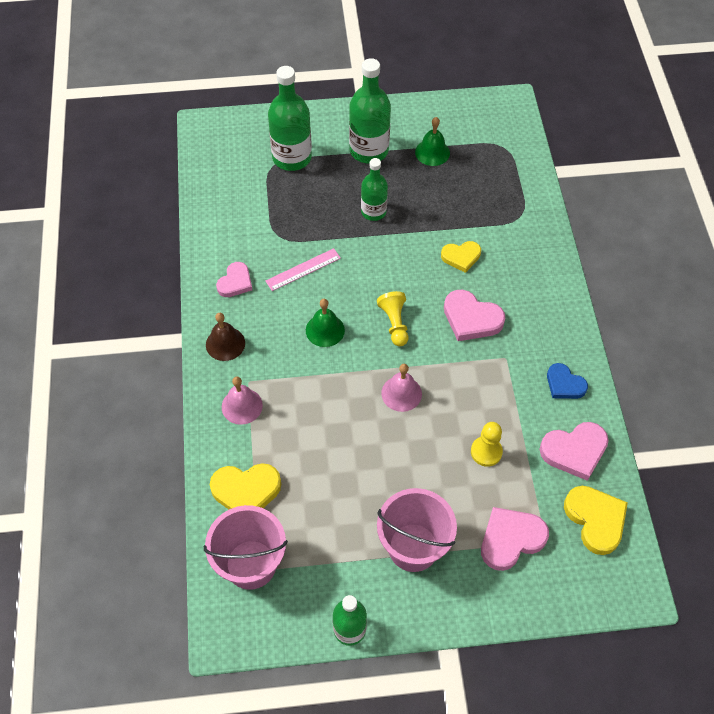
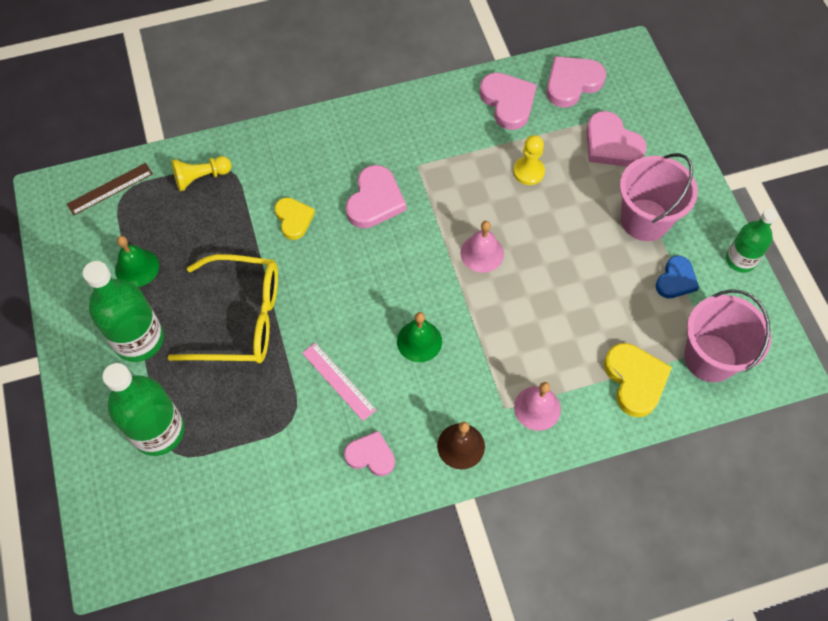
camera: 100 degrees left, 5 degrees up
(373, 212) = (239, 318): green bottle -> yellow glasses
(394, 323) = (396, 272): yellow pawn -> yellow pawn (201, 177)
(510, 139) = (110, 189): none -> brown ruler
(564, 384) = (437, 114): blue heart -> blue heart (676, 280)
(595, 520) = (572, 83): yellow heart -> pink heart

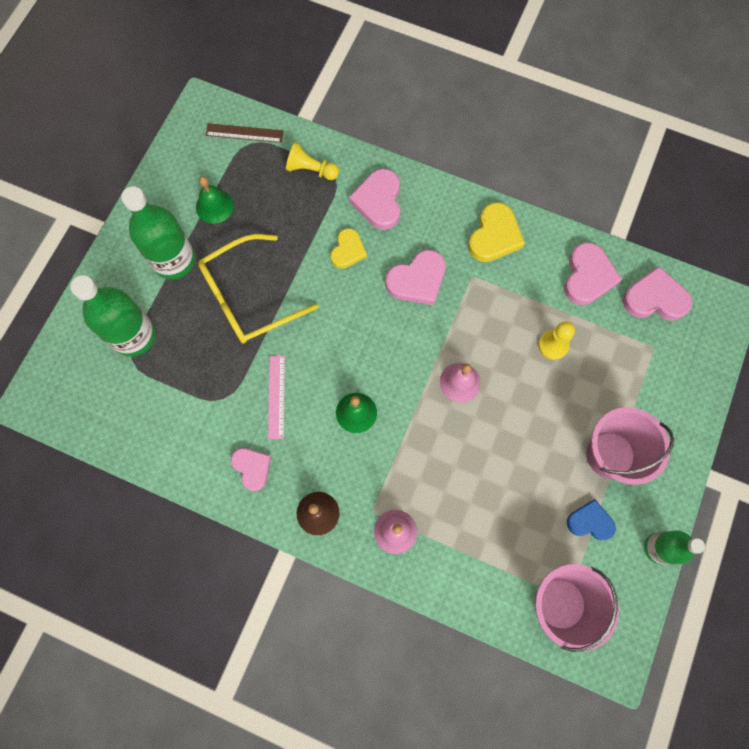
camera: 40 degrees right, 10 degrees up
(239, 318) = (250, 296): yellow glasses -> yellow glasses turned 105 degrees clockwise
(611, 144) = (640, 373): pink heart -> pink heart (378, 201)
(635, 380) = (486, 572): yellow heart -> yellow heart (494, 236)
(676, 280) = (590, 522): blue heart -> blue heart turned 150 degrees counterclockwise

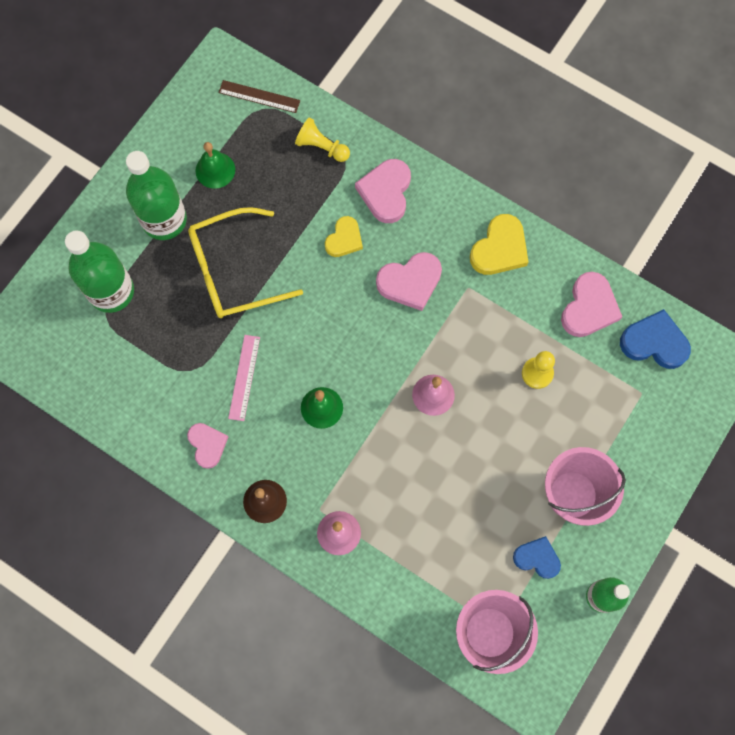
camera: 10 degrees right, 0 degrees up
(654, 298) = (654, 342): pink heart -> blue heart

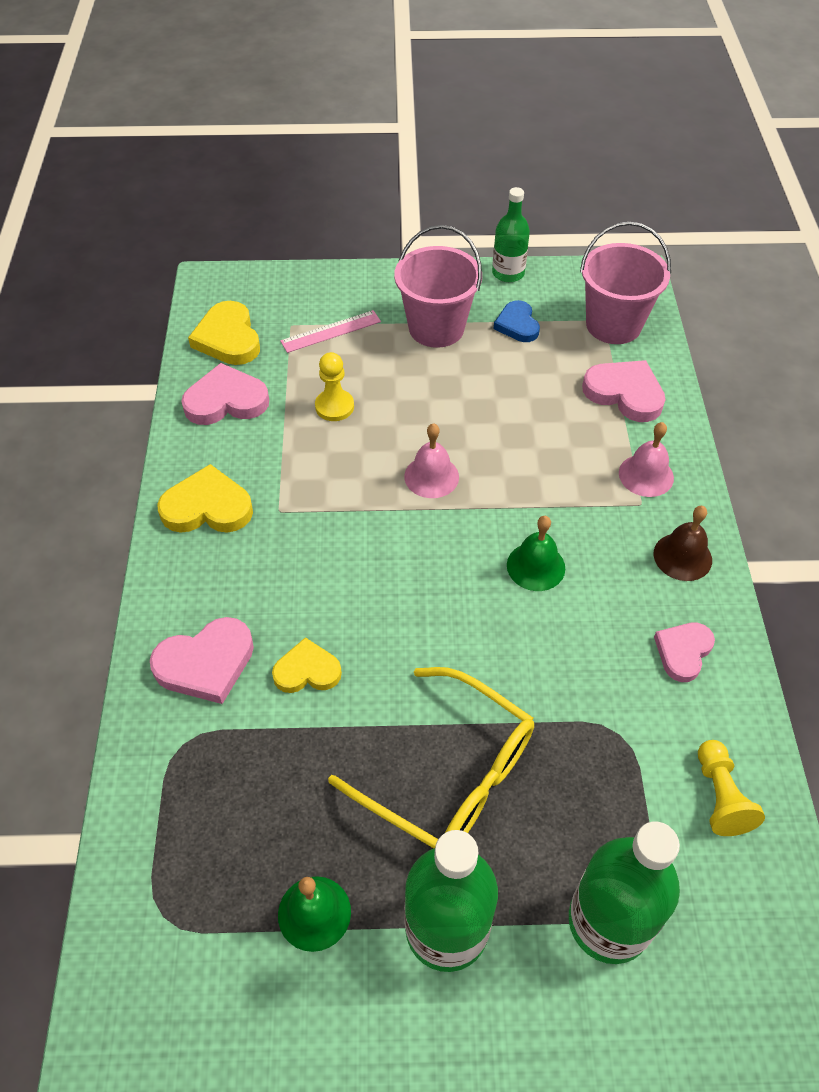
camera: 125 degrees left, 20 degrees down
(244, 377) = (573, 667): pink ruler -> pink ruler (331, 331)
(259, 96) = (143, 937): brown ruler -> none
(322, 147) = (183, 785): yellow pawn -> yellow pawn (720, 796)
(410, 282) = (314, 568): pink heart -> pink heart (625, 393)
(654, 342) = (228, 338): blue heart -> yellow heart

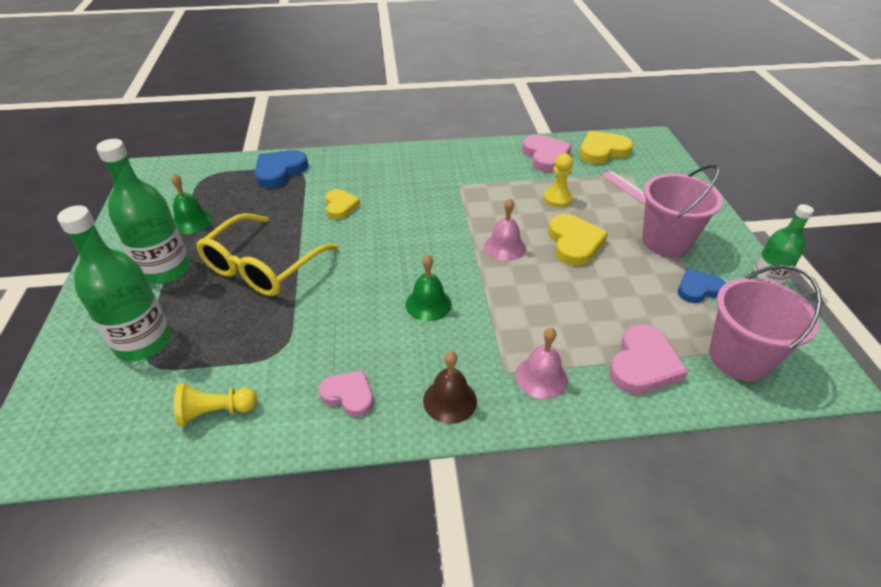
camera: 85 degrees right, 10 degrees down
(177, 776) = (279, 171): none -> blue heart
(206, 663) = (347, 172): pink heart -> none
(207, 507) = (457, 160): yellow heart -> yellow heart (574, 243)

